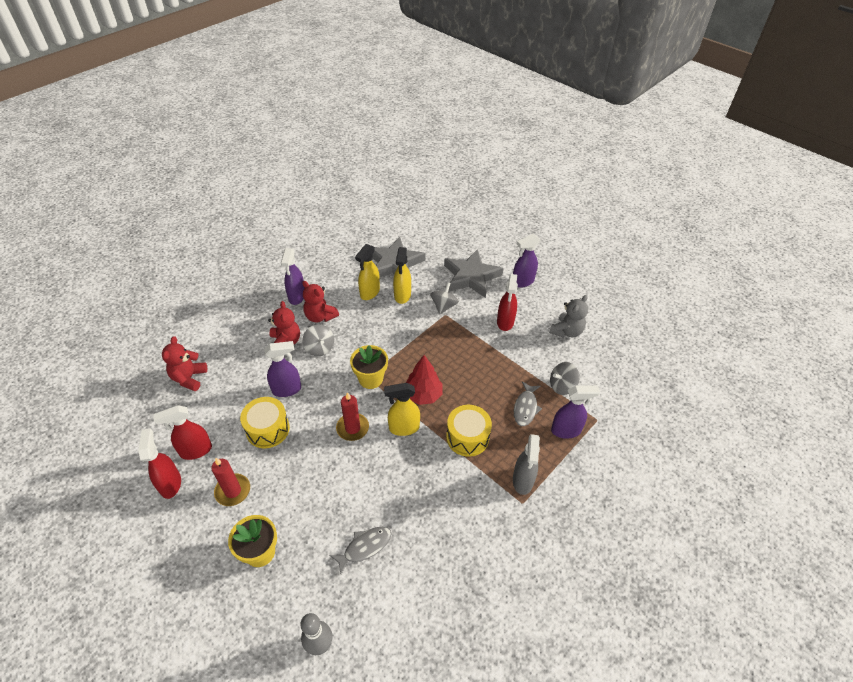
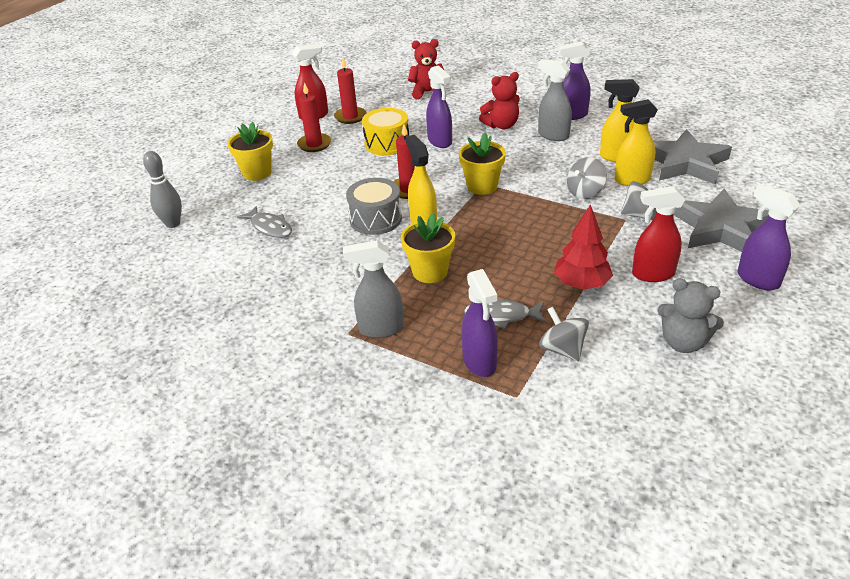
camera: 80 degrees right, 10 degrees down
(195, 451) = (350, 117): red spray bottle -> red candle
(319, 348) = (506, 146): grey spinning top -> grey spinning top (585, 192)
(320, 316) = (553, 135): red teddy bear -> grey spray bottle
(386, 460) = (375, 219): none -> grey drum
(423, 395) = (478, 227): red tree -> red tree (581, 284)
(467, 437) = (430, 272): yellow drum -> yellow flower pot

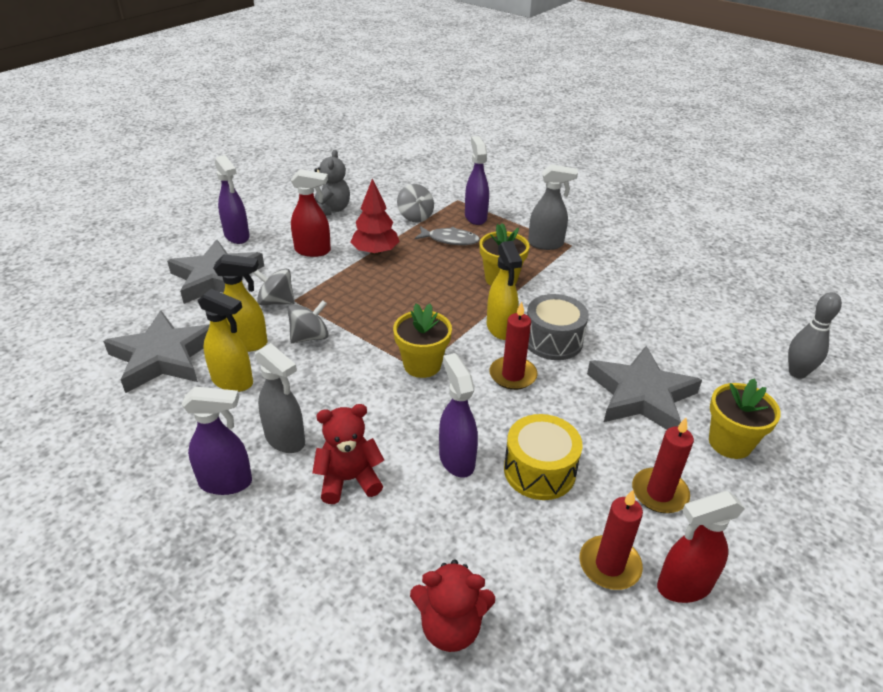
camera: 175 degrees left, 0 degrees up
(270, 227) = (674, 349): grey fish -> none
(310, 190) = (640, 395): none -> grey star
(683, 342) = (331, 210): grey teddy bear -> grey teddy bear turned 60 degrees clockwise

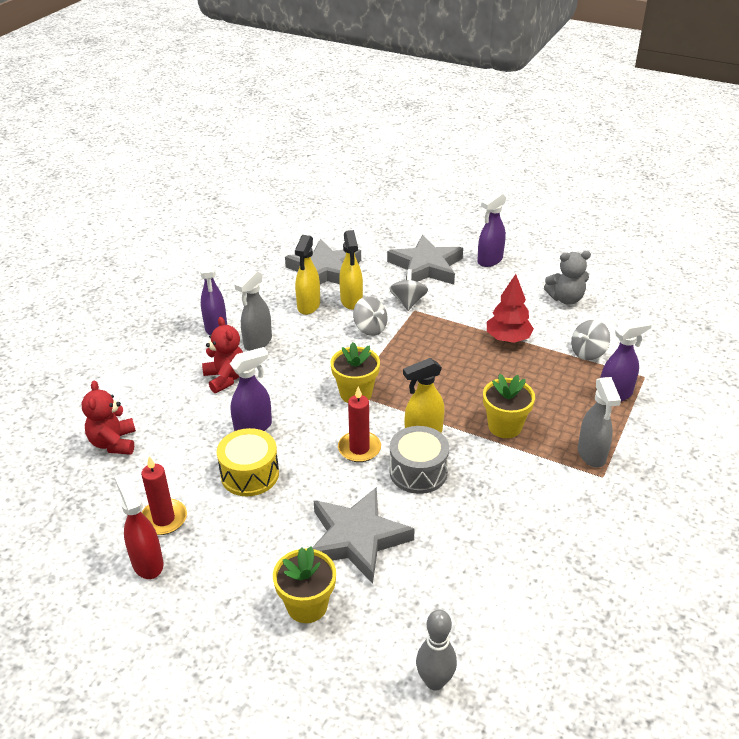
camera: 80 degrees right, 0 degrees up
(313, 251) = (490, 304): red spray bottle -> none
(450, 240) = (557, 382): grey fish -> none
(659, 493) = (237, 550): red candle -> none

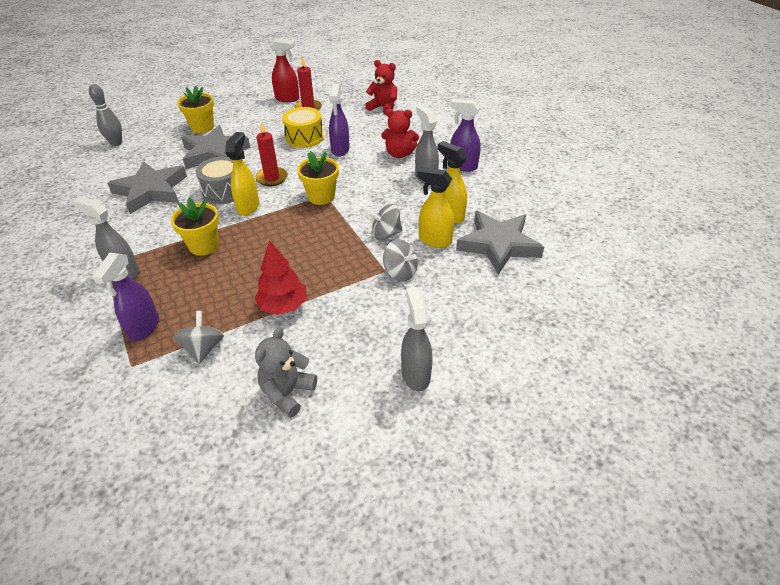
camera: 125 degrees right, 5 degrees up
(426, 267) = (447, 314): grey star -> grey star (151, 191)
(489, 260) = (415, 374): purple spray bottle -> grey spray bottle

